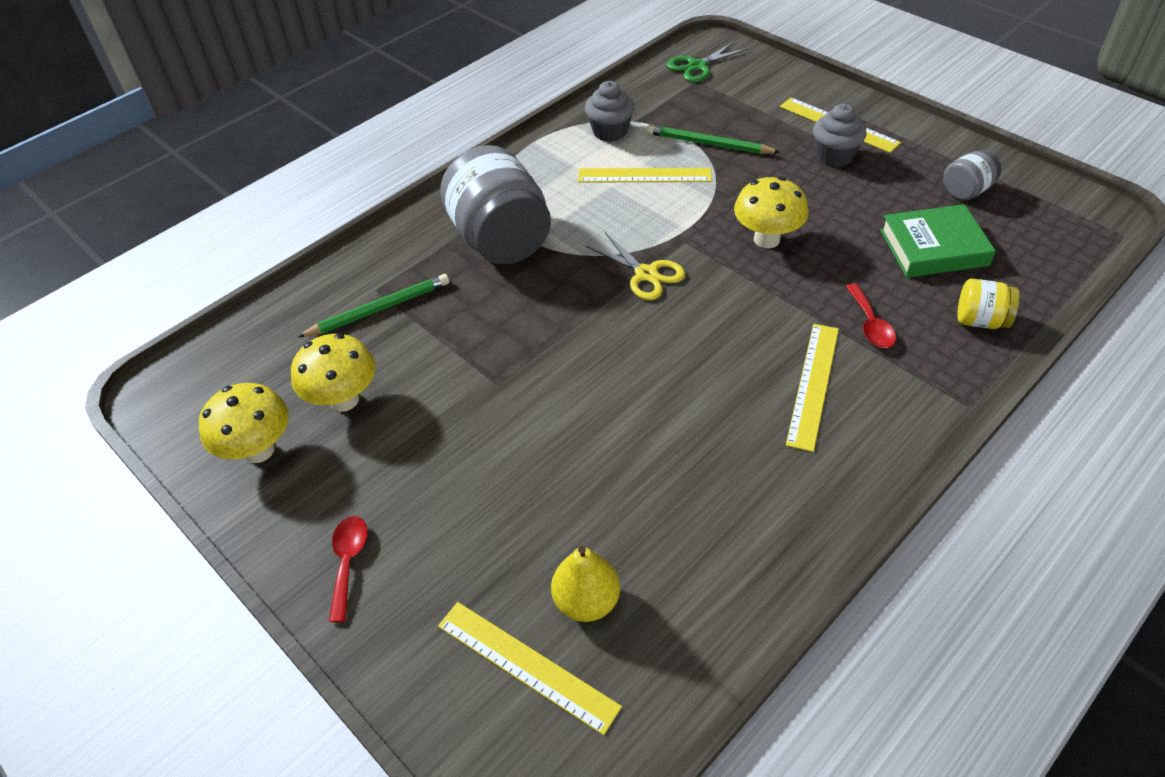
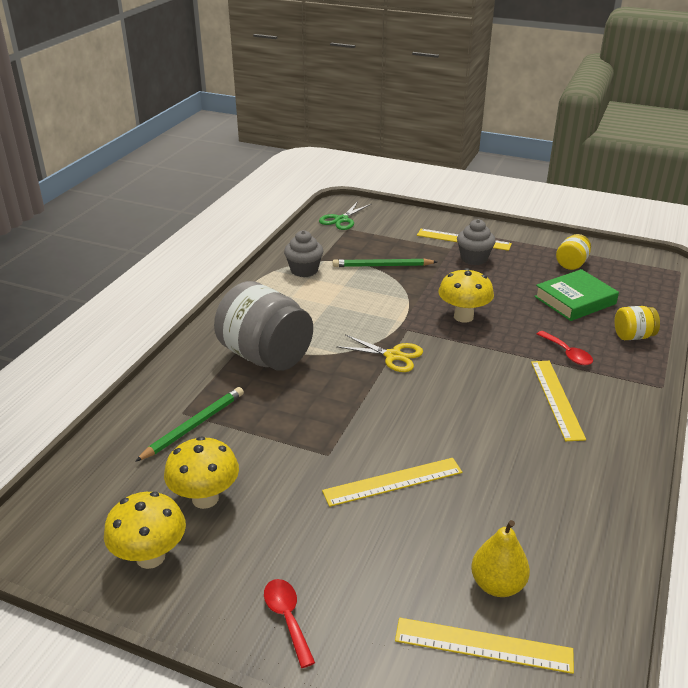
camera: 25 degrees left, 15 degrees down
(644, 175) = (349, 293): yellow ruler -> yellow ruler (393, 481)
(966, 191) = (571, 264): grey jar -> yellow jar

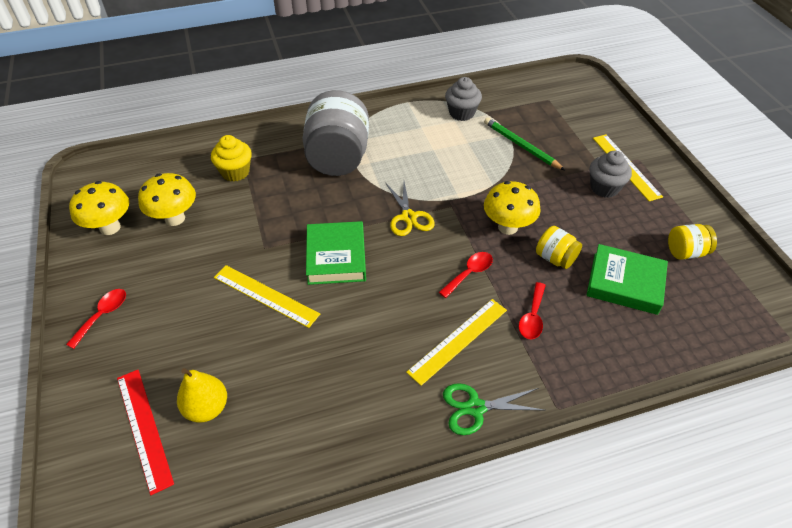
camera: 50 degrees right, 15 degrees up
(194, 426) = (235, 172): green pencil -> yellow cupcake
(341, 220) = (556, 89): green scissors -> green scissors (475, 408)
(393, 417) = (336, 257): none -> green book
(483, 645) = (144, 428): yellow ruler -> red ruler
(492, 358) = (469, 273): none -> red spoon
(633, 336) = (617, 351): yellow jar -> yellow jar (555, 258)

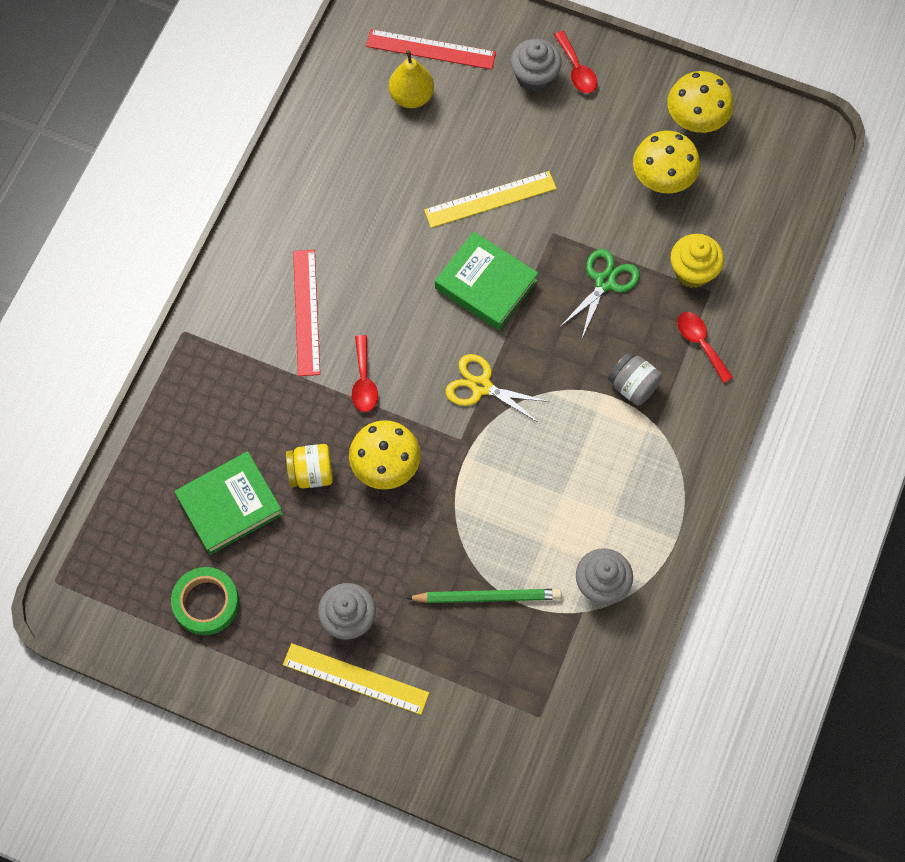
camera: 130 degrees right, 20 degrees up
(128, 337) = (534, 77): none -> grey cupcake
(338, 158) = (633, 386): grey jar -> grey jar, size x0.47
(458, 340) = (306, 312): yellow ruler -> red ruler
(475, 408) = (239, 274): green scissors -> green scissors (605, 282)
(532, 317) = (272, 390): red spoon -> red spoon (700, 343)
(685, 252) = (206, 603): yellow jar -> green tape

